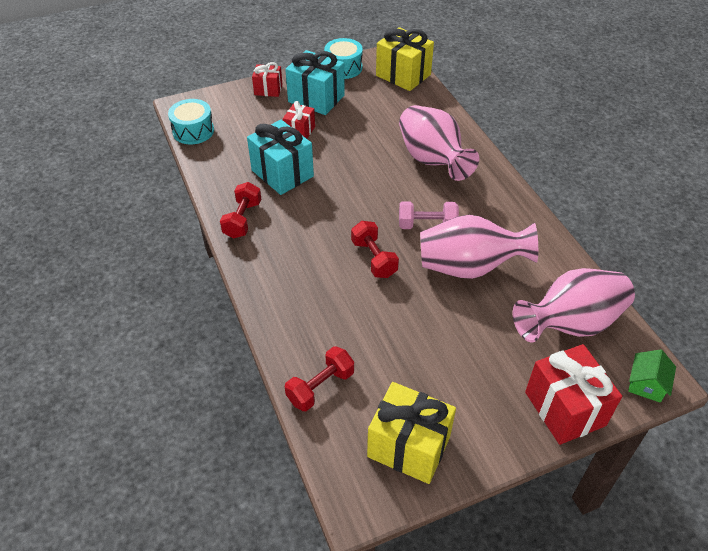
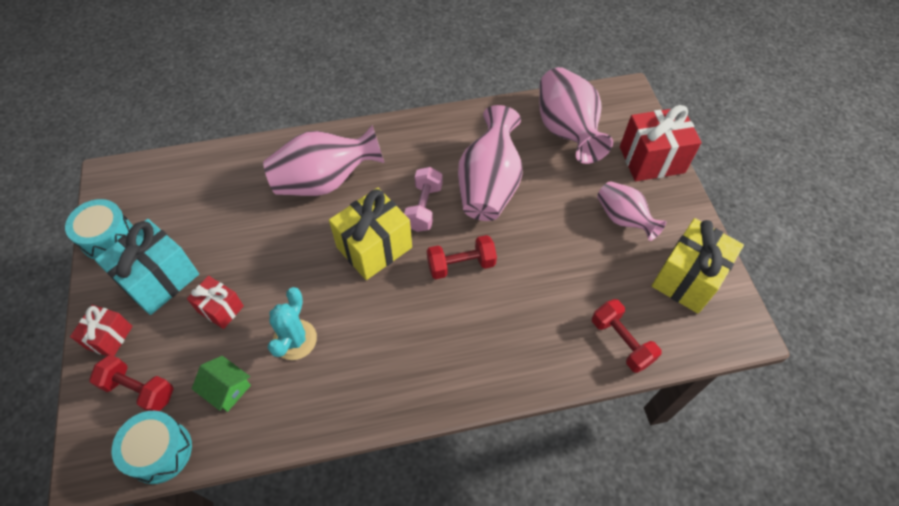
camera: 80 degrees left, 10 degrees up
(242, 219) = (366, 396): red dumbbell -> red dumbbell (139, 389)
(282, 173) = (295, 340): turquoise gift -> turquoise cactus
(403, 75) = (158, 176): yellow gift -> yellow gift (374, 247)
(468, 383) = (623, 219): none -> pink vase
(646, 384) = (631, 103): green house -> green house (227, 389)

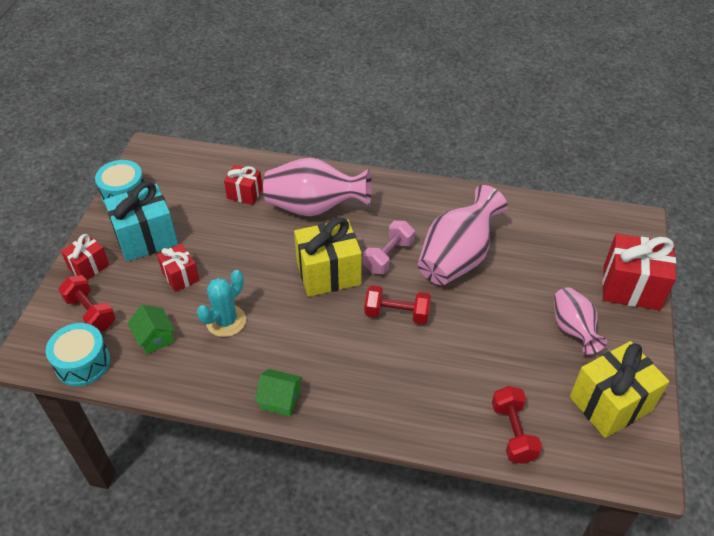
camera: 25 degrees right, 10 degrees down
(244, 191) = (245, 193): none -> red gift
(392, 401) = (280, 399): none -> green house
(566, 131) = (557, 236): pink vase -> none

